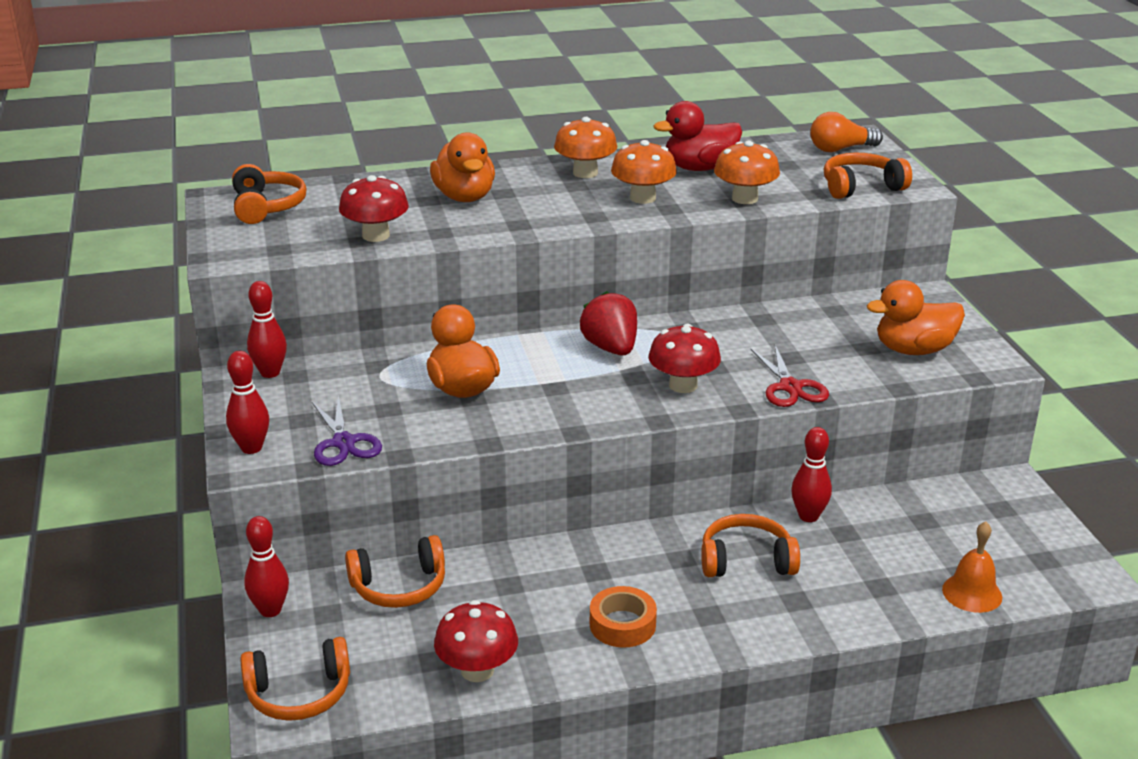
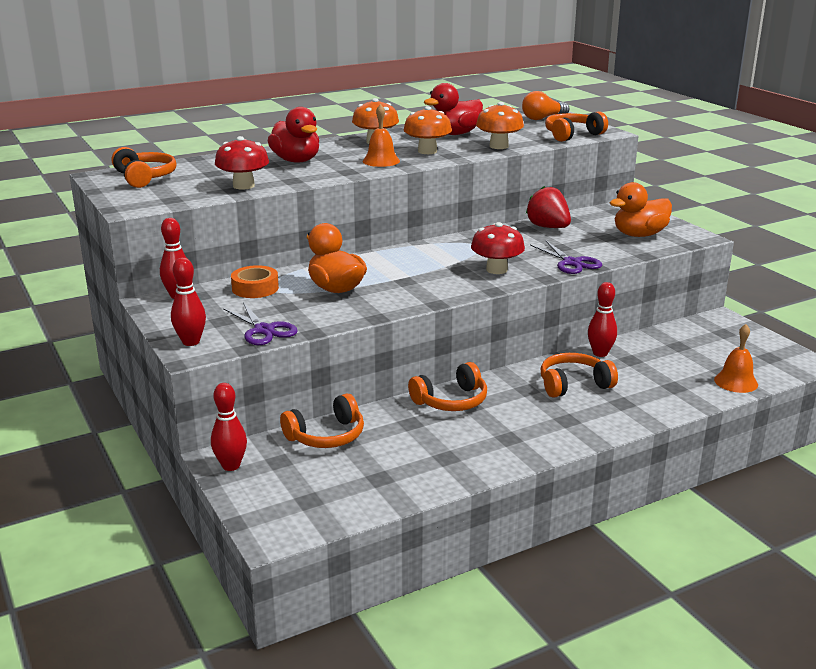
camera: 15 degrees left, 5 degrees down
(299, 693) = (284, 516): orange headphones -> orange headphones (451, 401)
(464, 197) = (296, 161): orange duck -> red duck
(477, 670) = (417, 479): red mushroom -> none
(572, 209) = (381, 161): none -> orange bell
(611, 348) = (431, 255): red strawberry -> red strawberry (548, 227)
(622, 624) = (509, 435): orange tape -> orange tape (255, 288)
(790, 387) = (571, 263): red scissors -> purple scissors

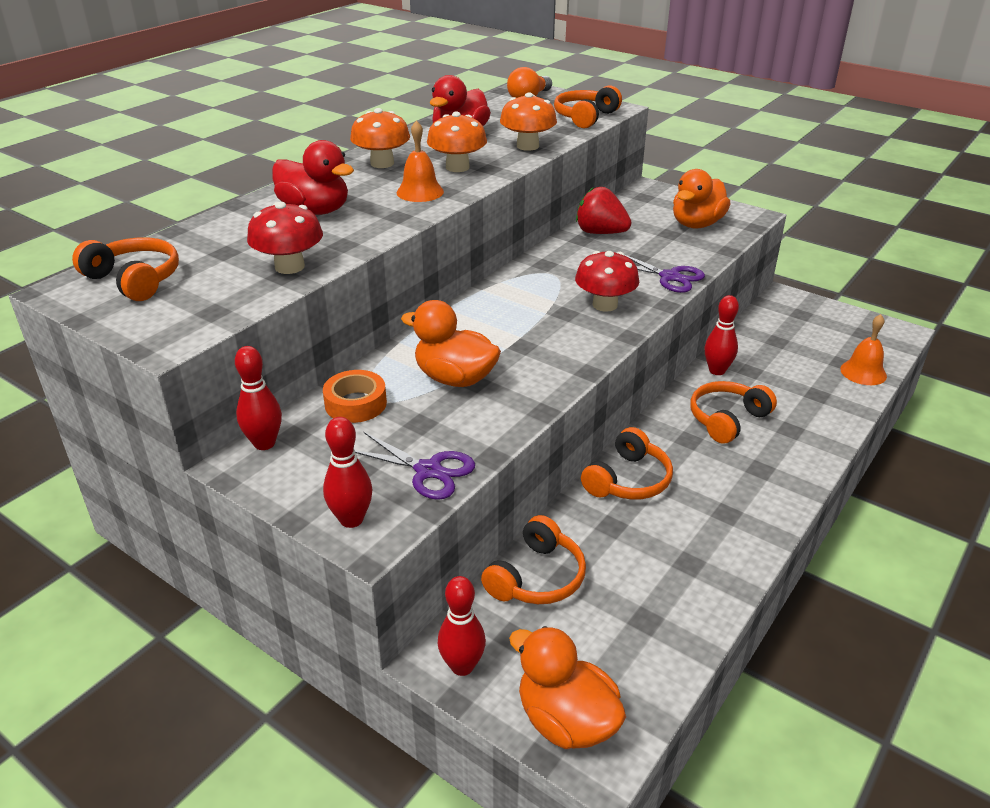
camera: 25 degrees left, 10 degrees up
(270, 511) = (566, 721): none -> orange duck

